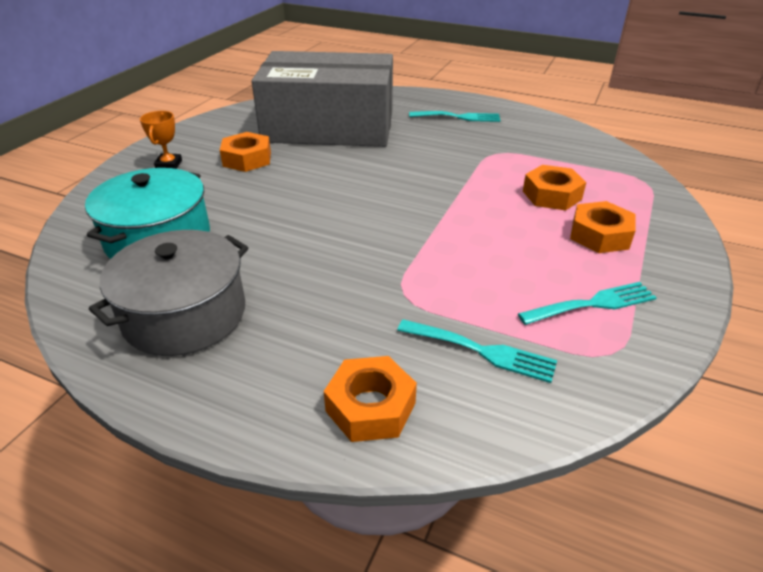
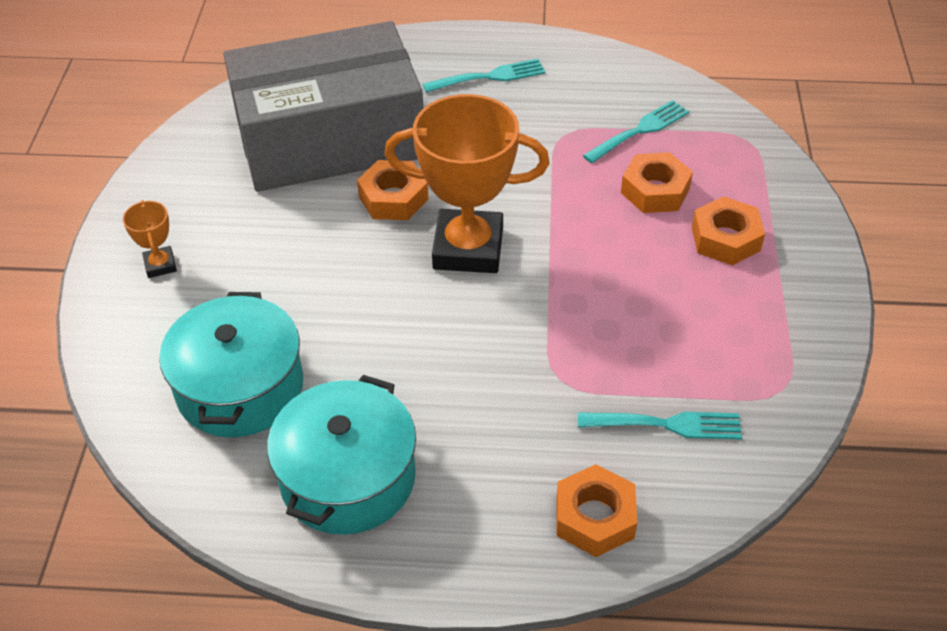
camera: 20 degrees left, 10 degrees up
(185, 314) = (347, 477): grey pot -> turquoise pot
(247, 159) = (259, 227): orange nut -> orange nut (393, 198)
(383, 198) = (468, 248): none -> orange trophy
(592, 304) = (748, 335): turquoise fork -> turquoise fork (640, 130)

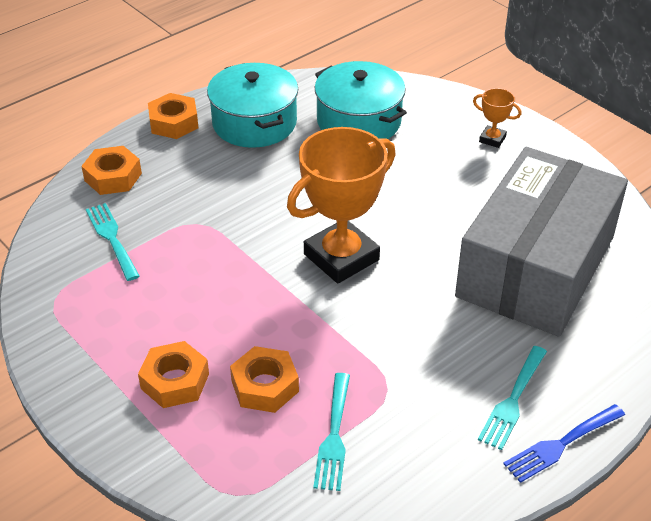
camera: 135 degrees right, 5 degrees down
(393, 198) = (432, 256): orange nut -> orange nut (174, 123)
(497, 41) = (561, 445): none -> blue fork
(667, 424) = (111, 238): turquoise fork -> turquoise fork turned 105 degrees clockwise

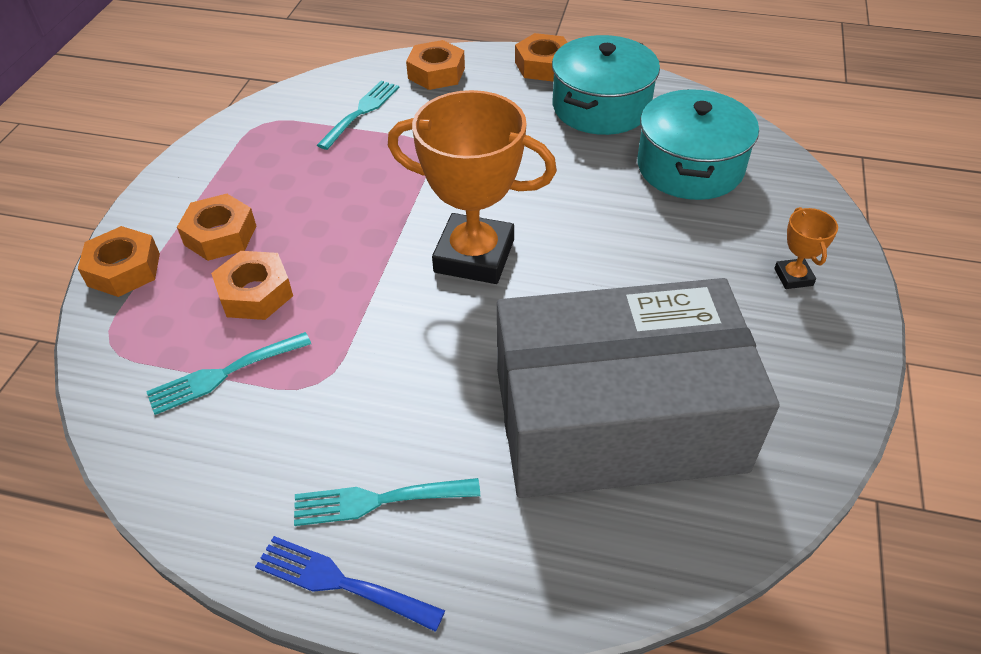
camera: 55 degrees right, 5 degrees up
(154, 457) = (124, 269): none -> orange nut

